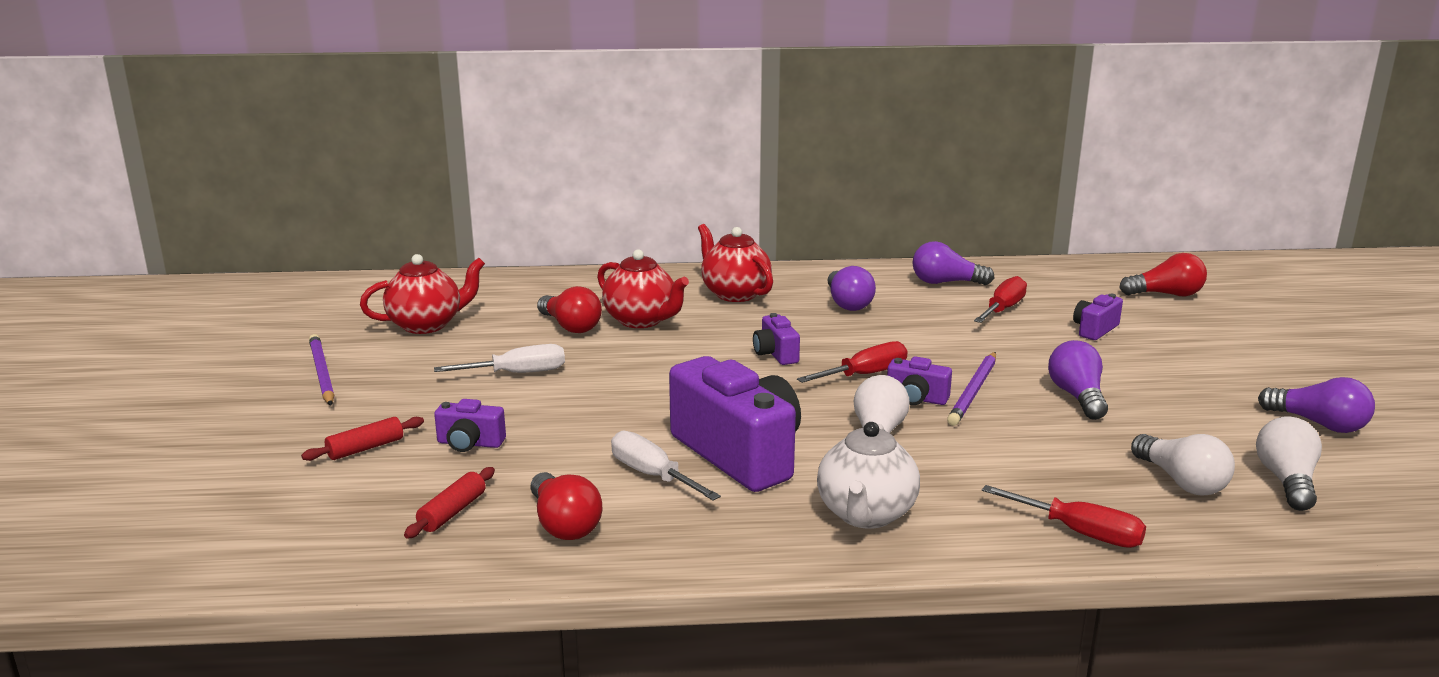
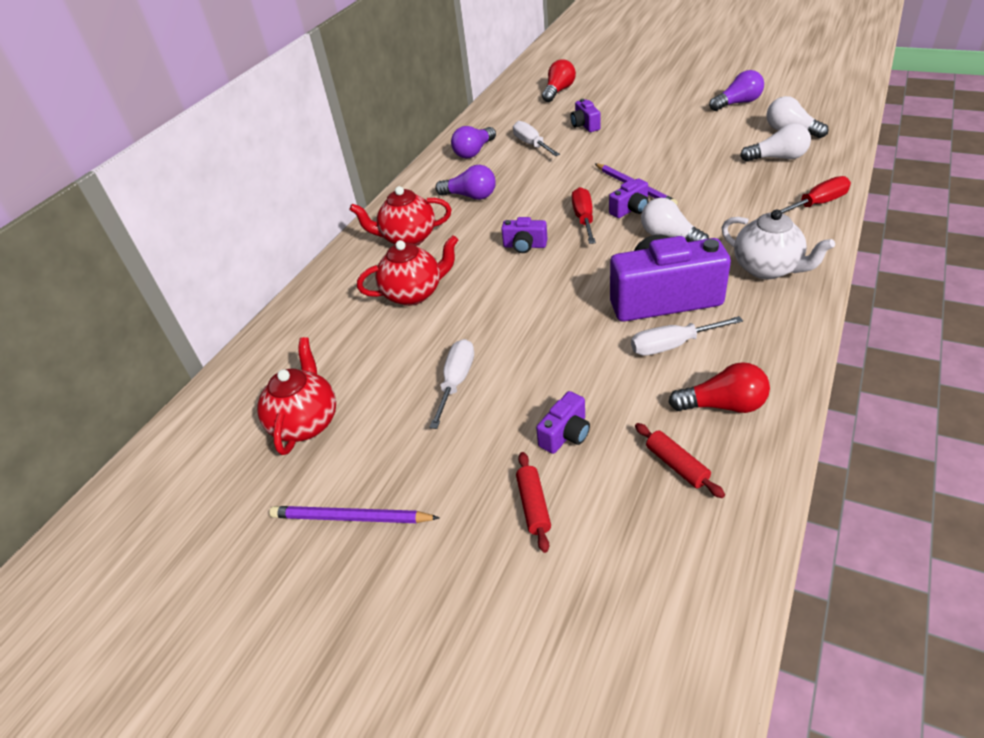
camera: 55 degrees left, 20 degrees up
(570, 326) = (391, 333): red light bulb -> none
(1003, 309) = (531, 144): red screwdriver -> white screwdriver
(1077, 397) = (664, 157): purple light bulb -> none

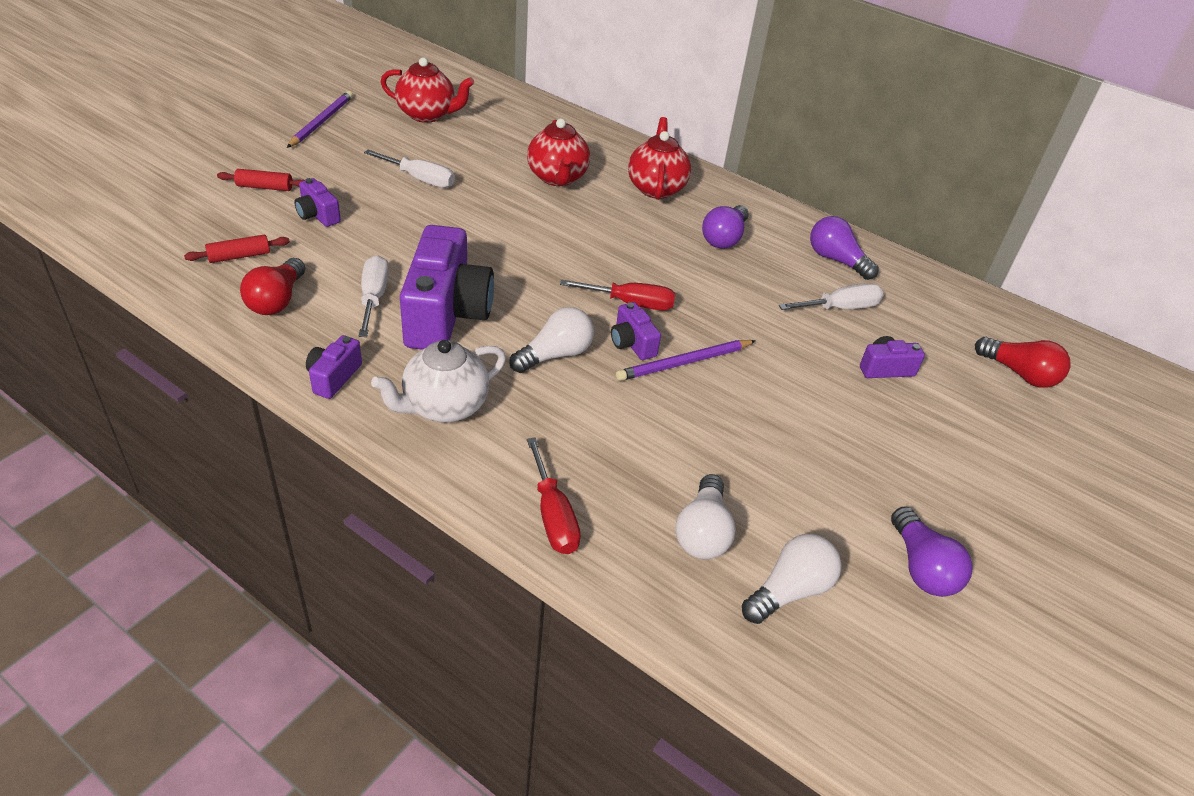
camera: 90 degrees right, 0 degrees up
(525, 246) = (599, 252): purple camera -> purple camera (333, 377)

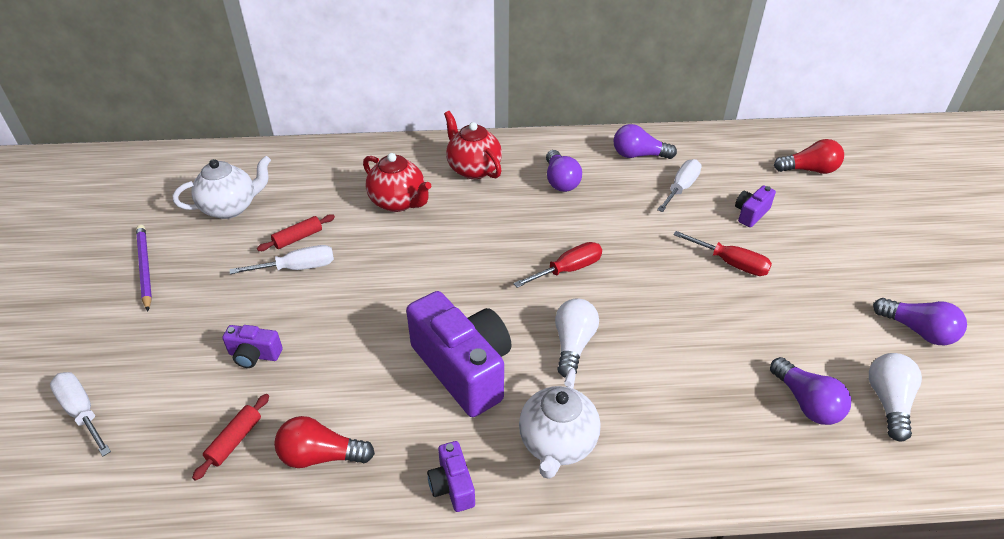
camera: 35 degrees left, 0 degrees up
(265, 187) = (172, 361): red rolling pin -> red rolling pin (298, 238)
(277, 300) = (321, 456): red light bulb -> red light bulb turned 120 degrees clockwise
(374, 297) = (394, 395): white screwdriver -> white screwdriver (82, 412)
(427, 115) = (231, 207): red teapot -> white teapot
(553, 516) = (722, 466): red screwdriver -> red screwdriver (731, 263)
(632, 343) = (606, 299): purple camera -> none
(684, 363) = (651, 290): purple pencil -> none
(702, 532) = (806, 403): white light bulb -> purple light bulb

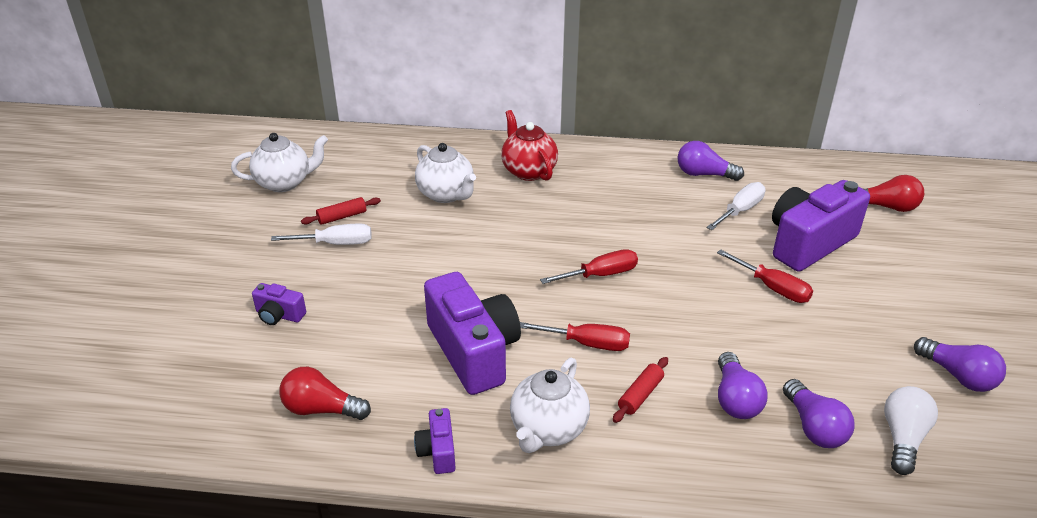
camera: 10 degrees right, 5 degrees down
(82, 412) = (117, 343): white screwdriver -> none
(144, 268) = (195, 227): purple pencil -> none
(235, 440) = (246, 385): red rolling pin -> red rolling pin (640, 395)
(398, 202) = (446, 194): red teapot -> white teapot
(560, 181) = (615, 191): purple light bulb -> purple light bulb (735, 399)
(573, 344) = (587, 343): white light bulb -> red screwdriver
(751, 214) = (808, 243): purple camera -> purple camera, size x2.18

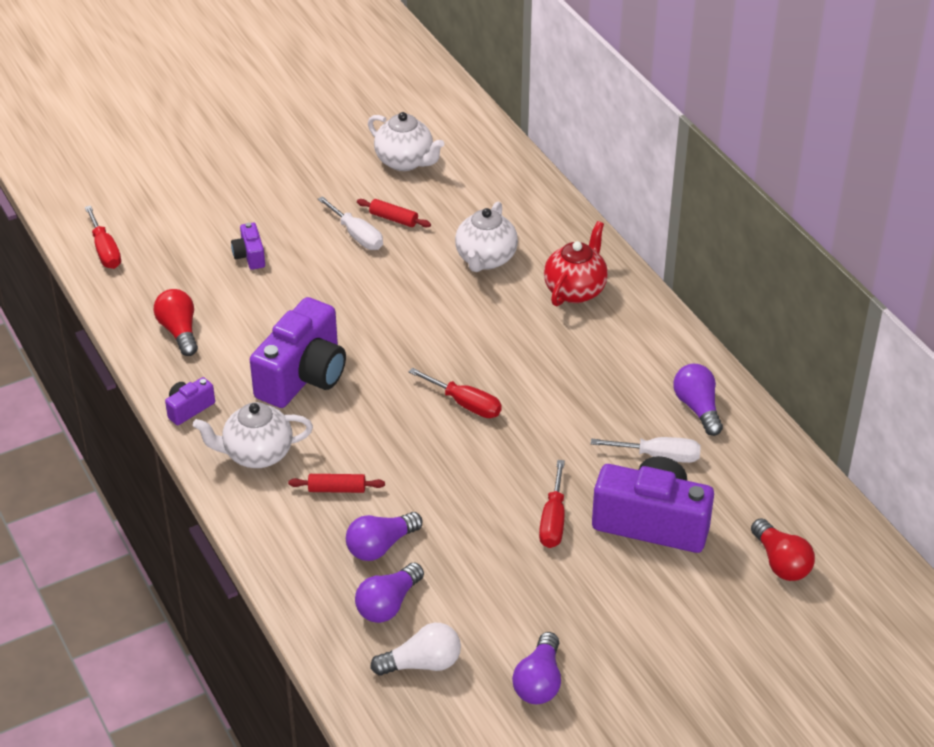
camera: 55 degrees right, 5 degrees up
(587, 343) = (369, 434): red screwdriver -> red screwdriver (105, 250)

